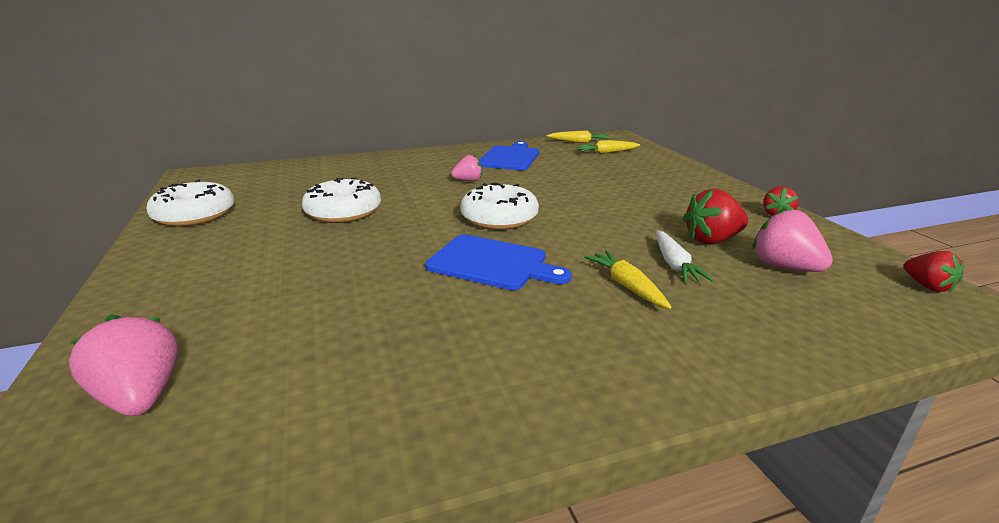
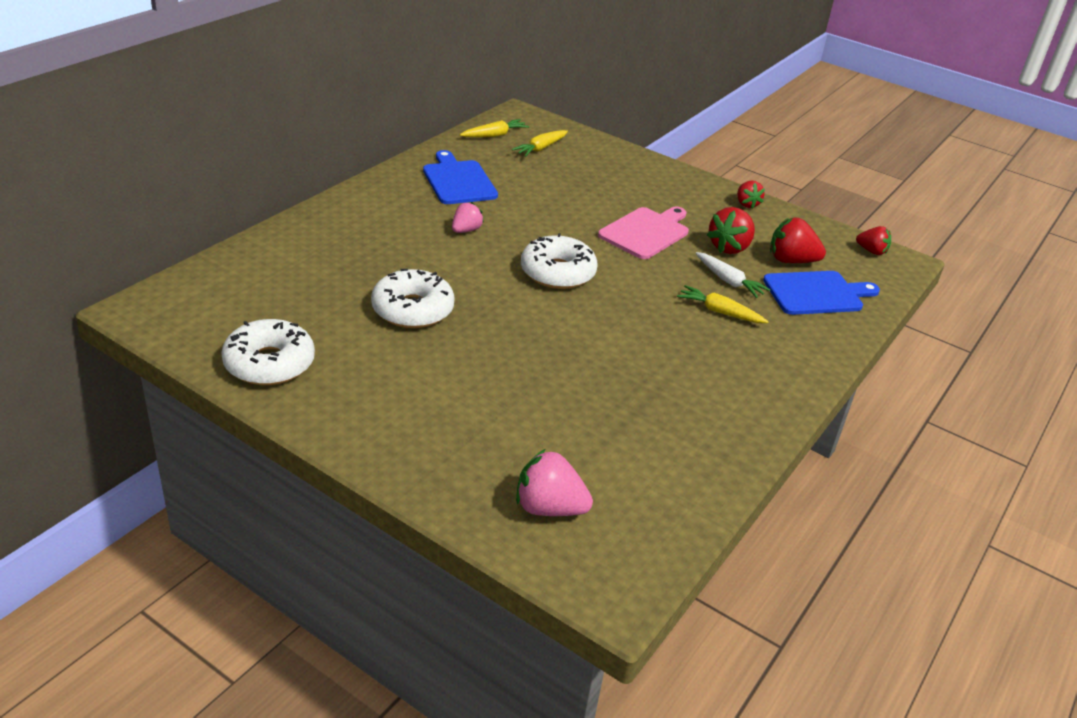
camera: 40 degrees left, 10 degrees up
(492, 263) = (613, 323): blue cutting board -> blue cutting board (816, 293)
(629, 212) = (646, 232): none -> pink cutting board
(784, 267) = (791, 261): pink strawberry -> red strawberry

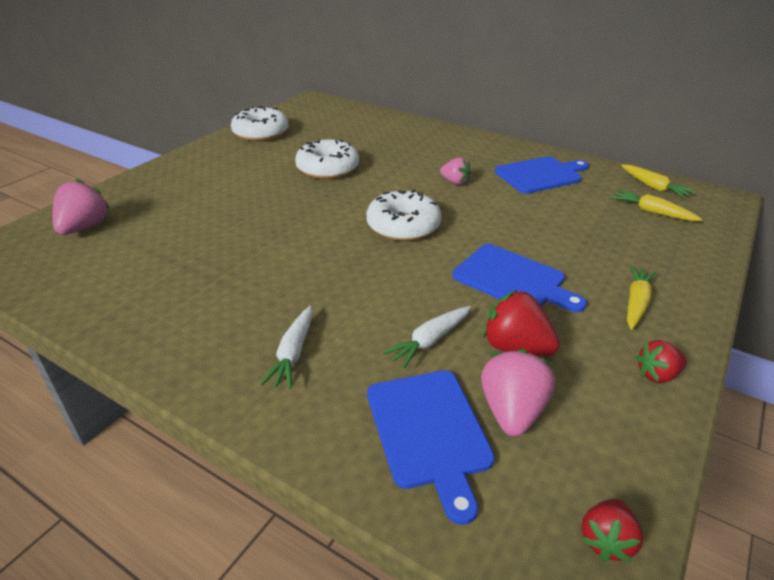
camera: 90 degrees right, 0 degrees up
(646, 232) = (513, 279): pink cutting board -> blue cutting board
(719, 312) = (358, 329): yellow carrot -> yellow carrot (636, 303)
(754, 345) = (293, 353): none -> white carrot
(791, 261) = (512, 411): red strawberry -> pink strawberry

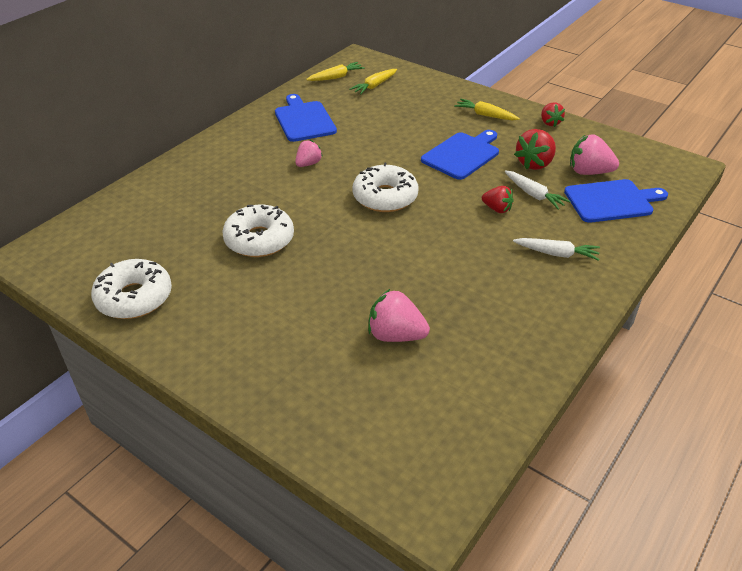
camera: 85 degrees left, 5 degrees up
(84, 227) = (370, 423): pink strawberry -> pink strawberry (396, 335)
(606, 540) = (660, 158): red strawberry -> red strawberry (497, 209)

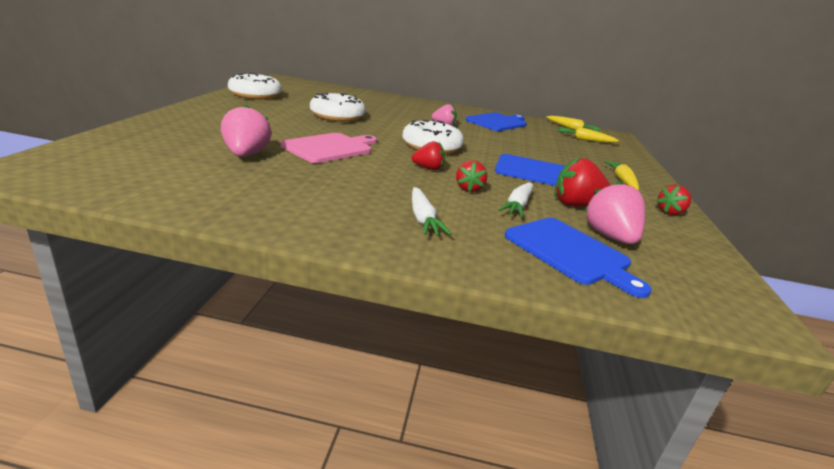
camera: 60 degrees right, 15 degrees down
(379, 269) = (330, 148): none -> pink cutting board
(446, 218) = (428, 168): none -> red strawberry

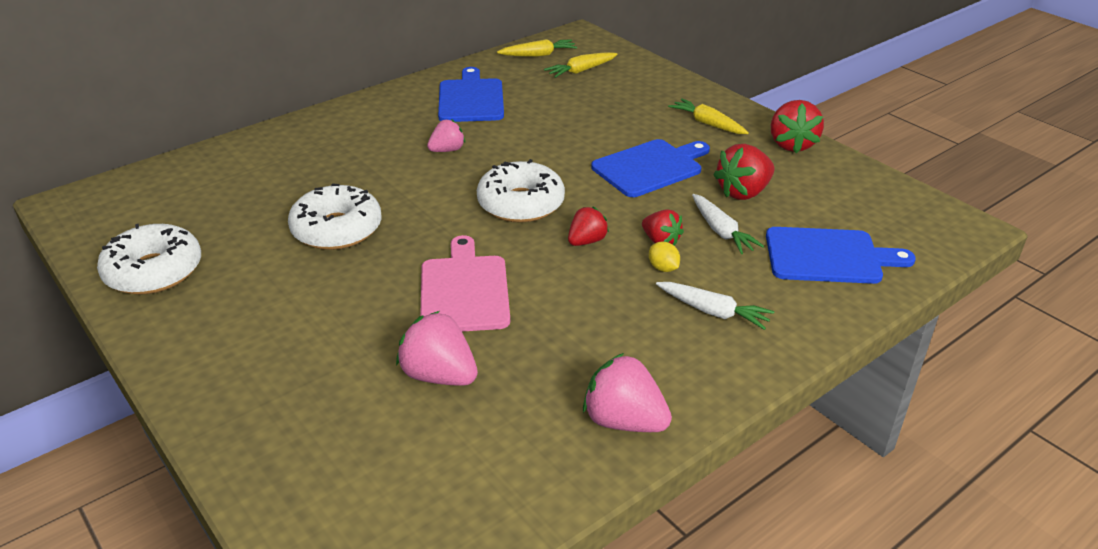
camera: 45 degrees left, 10 degrees up
(442, 194) = (663, 268): none -> yellow lemon
(610, 237) = (814, 214): pink strawberry -> pink strawberry (624, 421)
(670, 212) = (791, 144): red strawberry -> red strawberry, size x1.57

